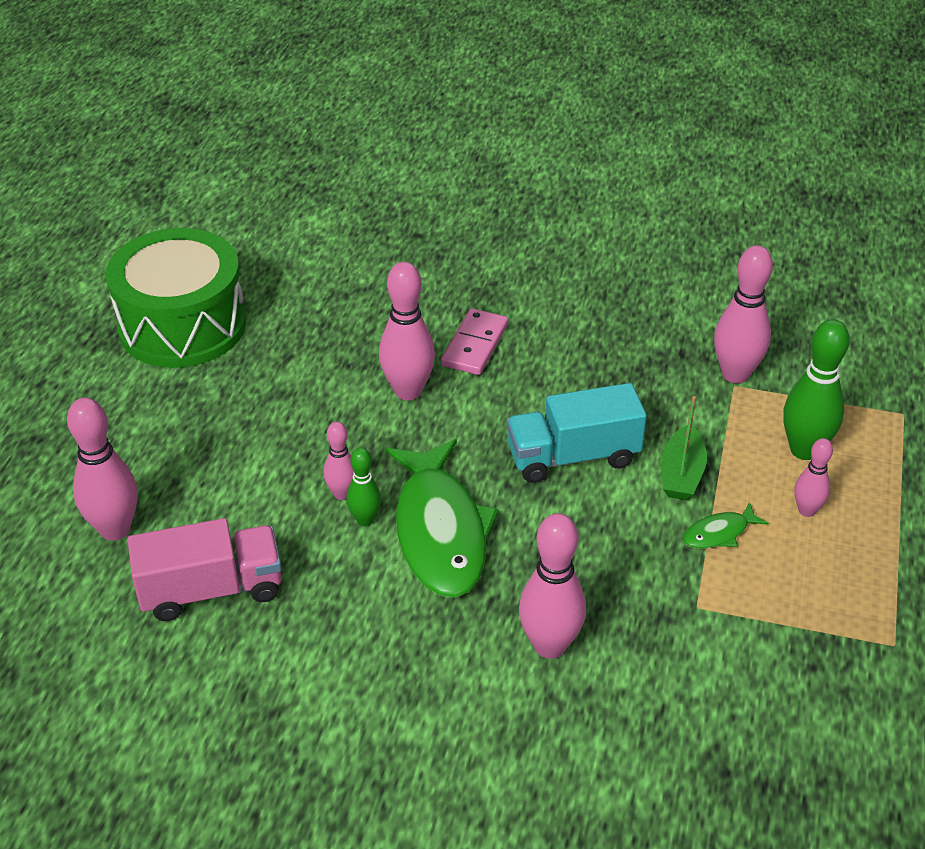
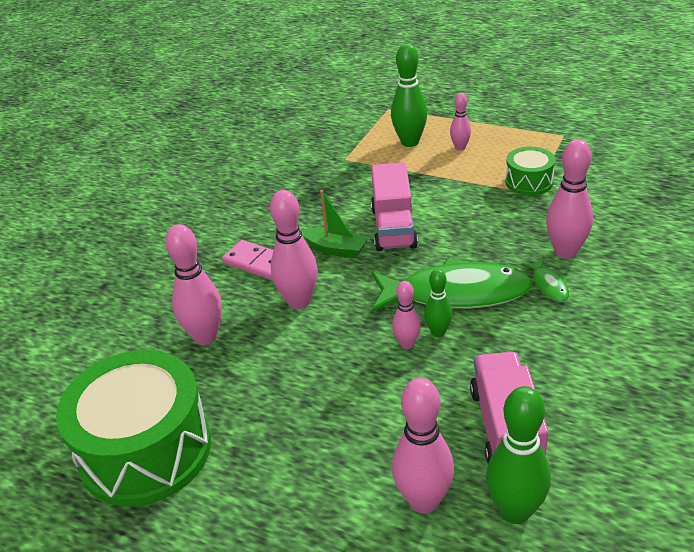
camera: 75 degrees left, 5 degrees down
(99, 601) = (515, 511): none -> green bowling pin
(573, 456) = (393, 227): turquoise truck -> pink truck
(681, 474) = (420, 186): green boat -> green boat (335, 249)
(719, 533) = (474, 179): green fish -> green fish (549, 285)
(727, 600) = (529, 182): none -> green drum
(735, 374) = (335, 157): pink bowling pin -> pink bowling pin (205, 336)

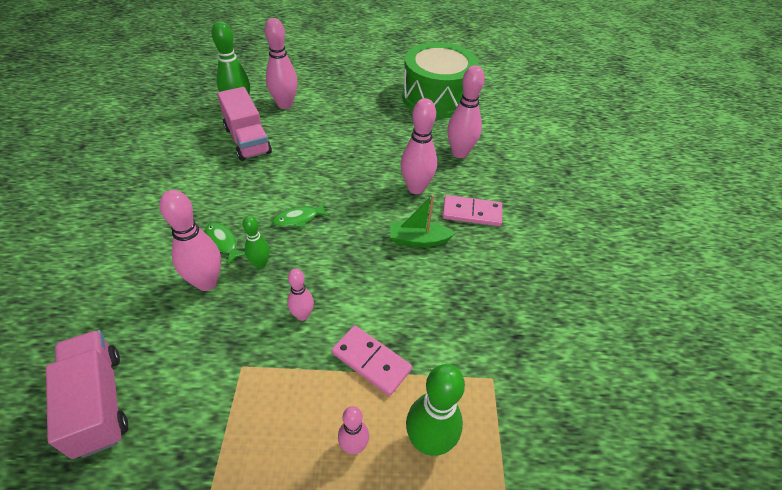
camera: 150 degrees right, 10 degrees up
(393, 227) = (379, 277): pink truck -> pink truck (98, 402)
(407, 344) = (322, 174): pink bowling pin -> pink bowling pin (302, 315)
(429, 180) = (371, 361): none -> pink domino
(438, 332) = (303, 186): green bowling pin -> green bowling pin (260, 264)
(456, 294) = (298, 219): green fish -> green fish, size x0.43
(529, 182) = (249, 387): green drum -> none

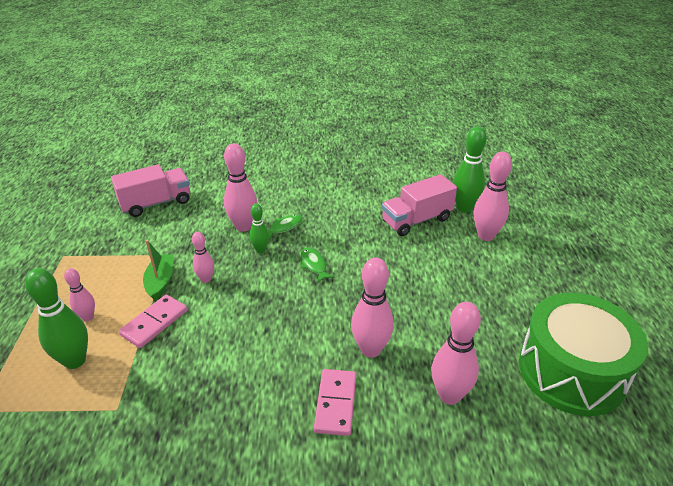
camera: 90 degrees right, 10 degrees down
(418, 240) = (290, 352): green boat -> green boat (160, 281)

